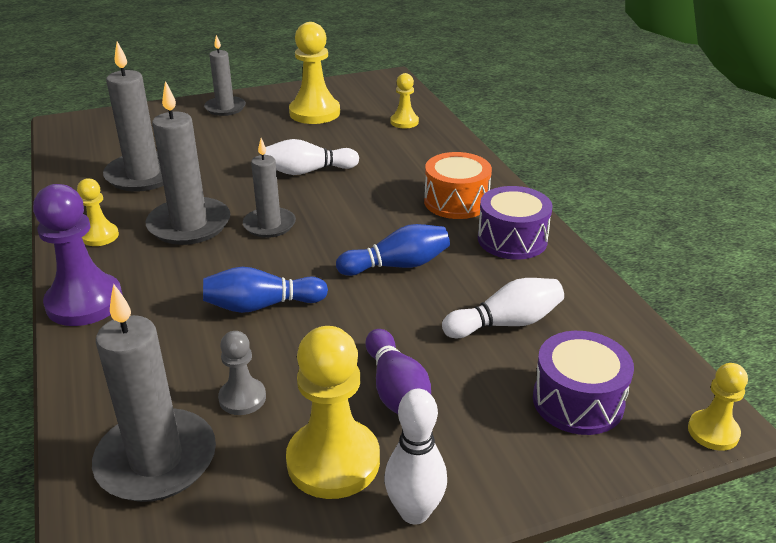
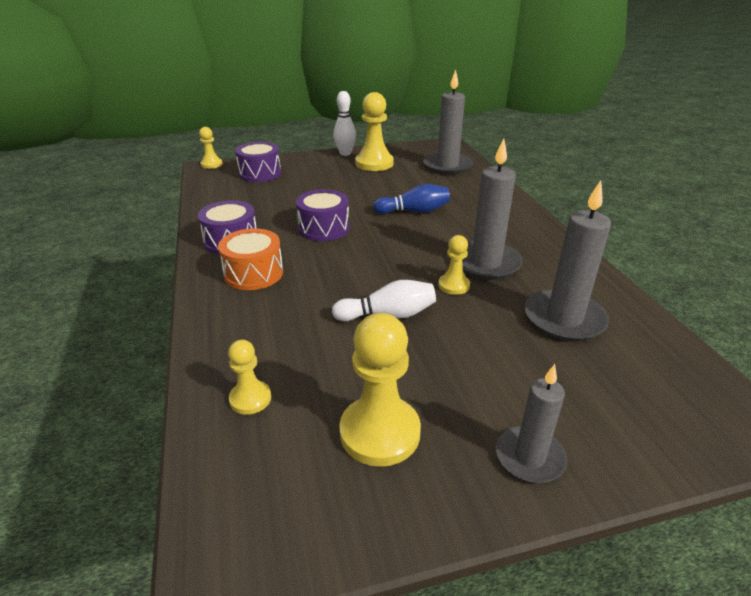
camera: 175 degrees left, 0 degrees up
(84, 302) = (526, 217): purple pawn -> none
(100, 236) = (553, 257): yellow pawn -> yellow pawn (453, 285)
(242, 398) = (416, 179): grey pawn -> none
(269, 225) = (418, 260): grey candle -> none
(397, 265) = (324, 228): blue bowling pin -> purple drum
(397, 391) = (342, 179): purple bowling pin -> none
(505, 323) = (272, 198): white bowling pin -> none

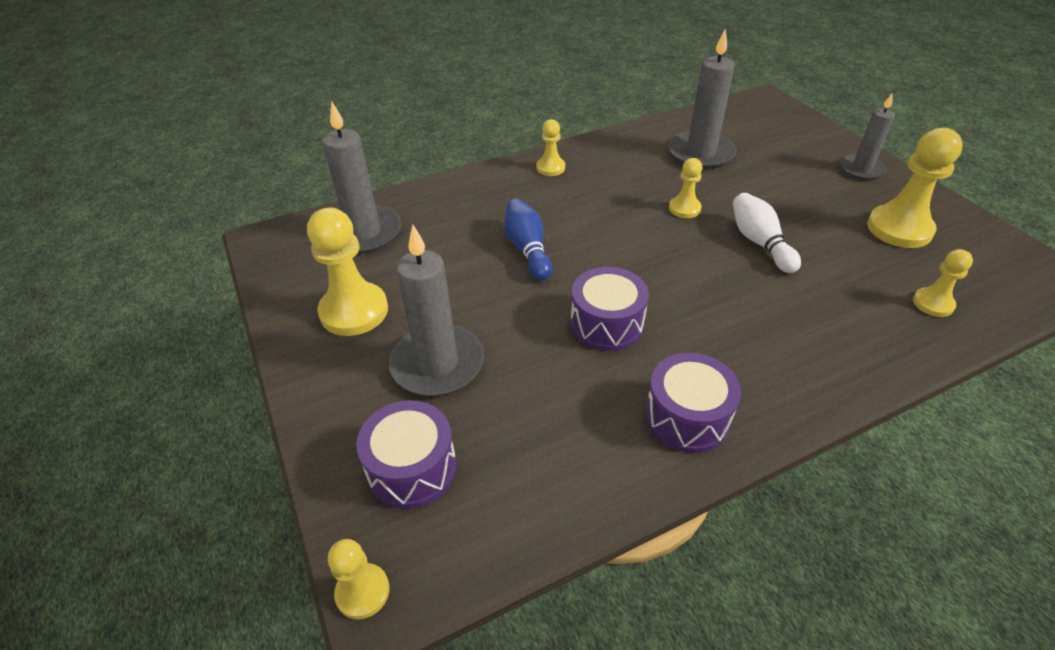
camera: 100 degrees left, 10 degrees up
(253, 273) = (752, 363): orange drum -> none
(345, 153) = (300, 358): white bowling pin -> none
(486, 263) = (632, 192): grey candle -> grey candle (437, 364)
(529, 231) = (550, 168): none -> yellow pawn

